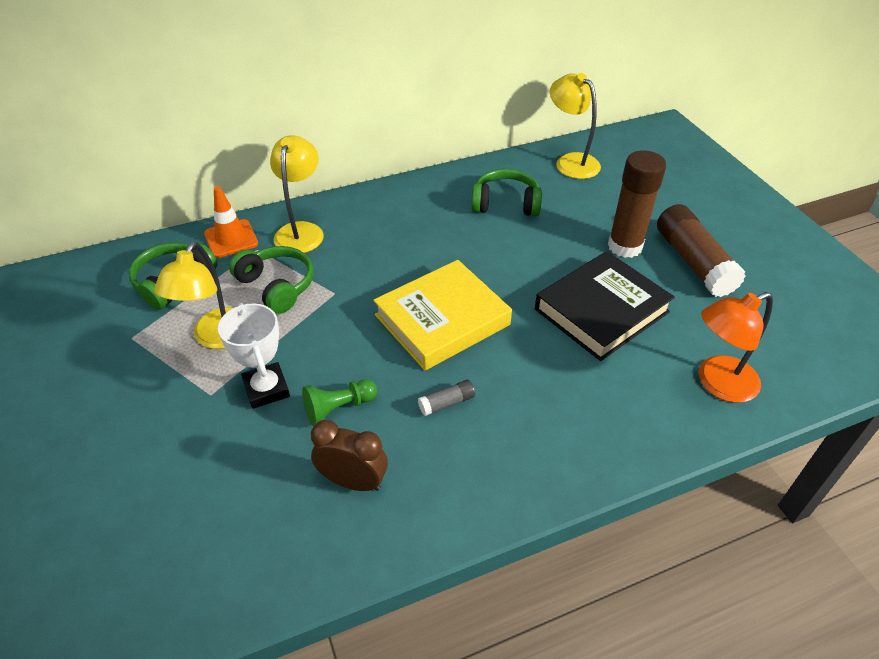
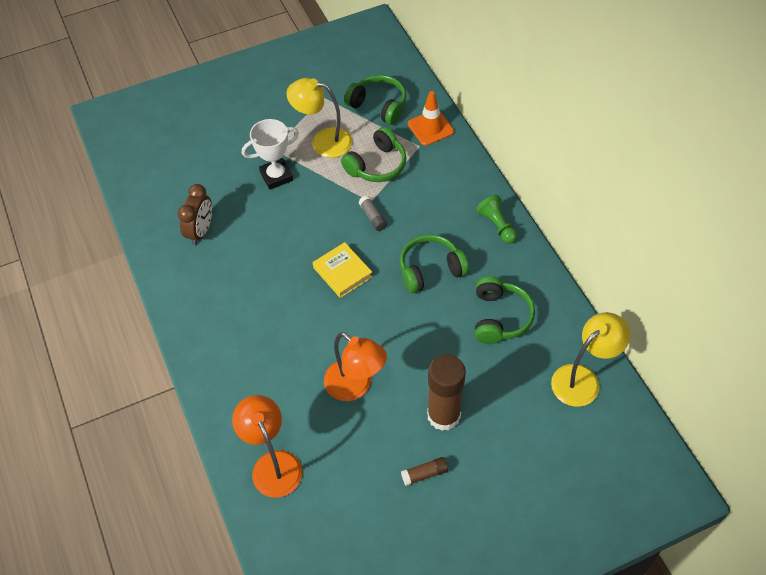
camera: 90 degrees right, 10 degrees up
(301, 231) = (444, 170): yellow lamp -> none
(338, 408) = (258, 217): green pawn -> green pawn (497, 225)
(442, 320) = (342, 272): yellow book -> yellow book, size x0.56
(444, 247) = (430, 270): none -> green headphones
(446, 403) = (260, 278): grey glue stick -> grey glue stick (373, 217)
(601, 311) = (355, 386): black book -> orange lamp
(693, 262) = (424, 474): brown glue stick -> brown glue stick, size x0.44

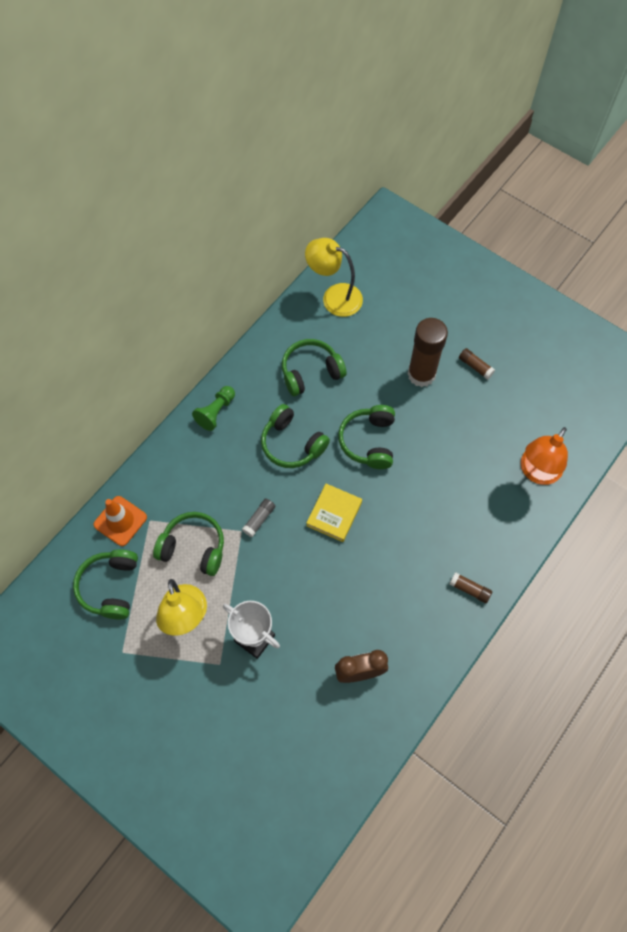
camera: 120 degrees left, 10 degrees up
(206, 342) = (469, 589): none -> brown glue stick
(355, 386) = (436, 447): orange lamp -> none
(396, 332) = (369, 441): none -> green headphones

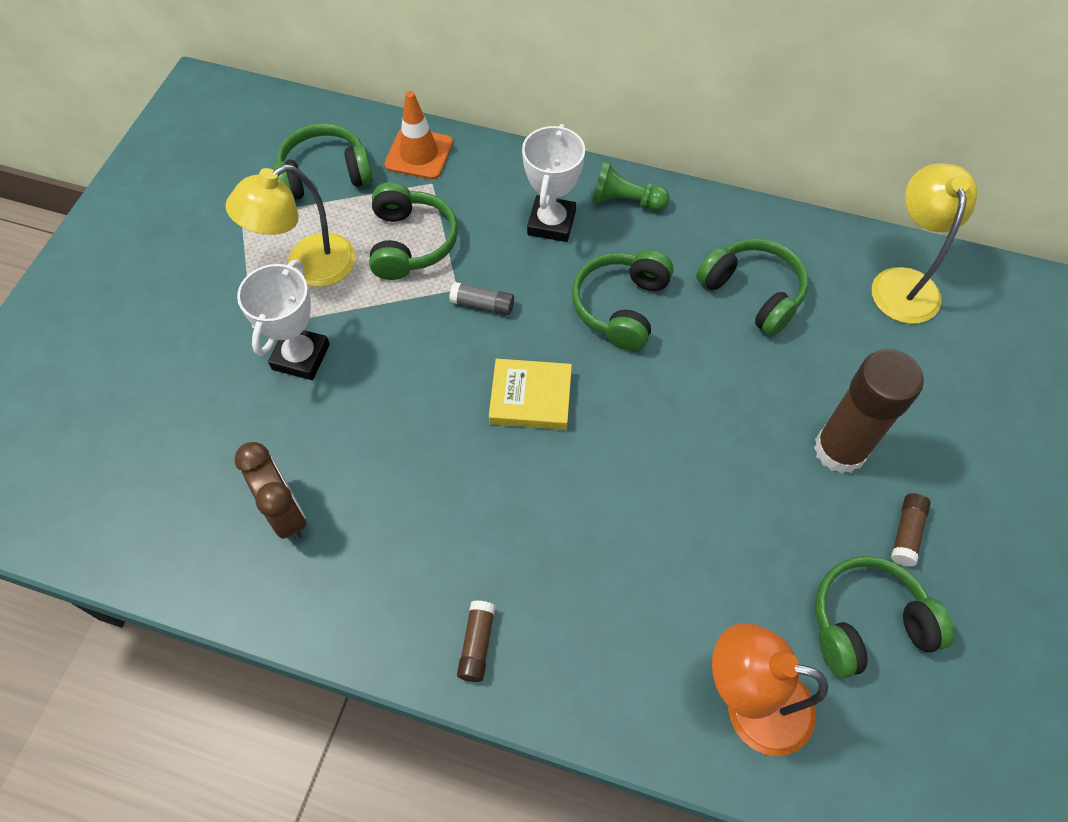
camera: 70 degrees right, 5 degrees down
(214, 460) = (551, 223): none -> white trophy
(369, 441) = (676, 408): green headphones -> green headphones (867, 623)

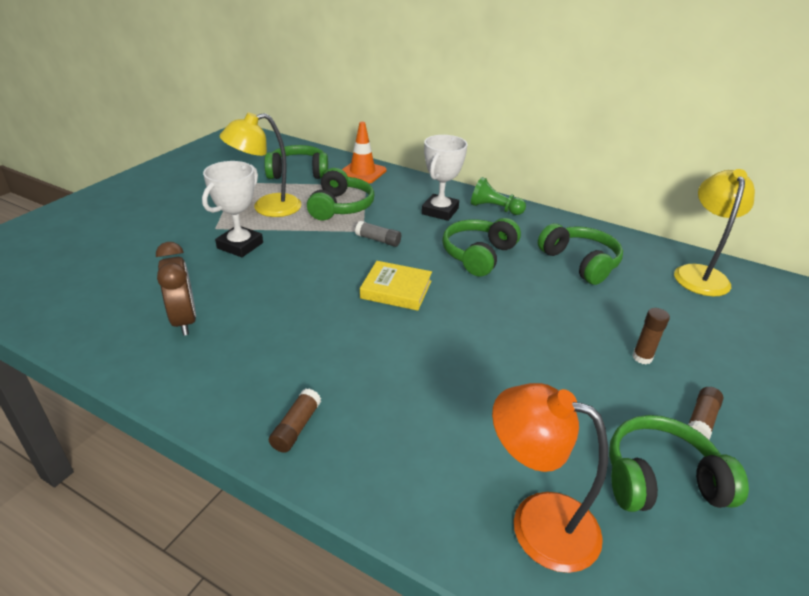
camera: 10 degrees right, 25 degrees down
(839, 450) = (642, 357): brown glue stick -> brown glue stick, size x0.44

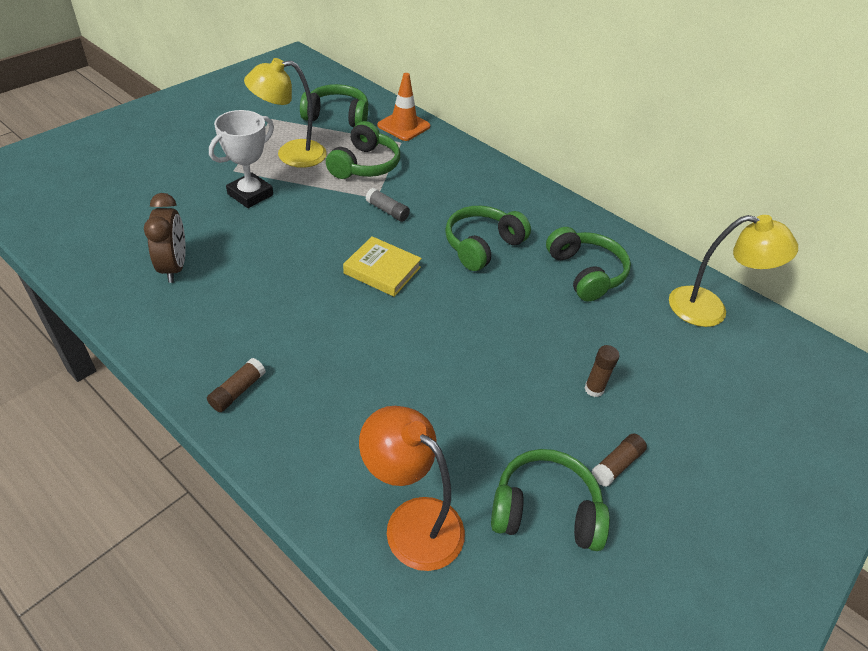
camera: 10 degrees right, 10 degrees up
(440, 211) = (465, 187): white trophy -> none
(494, 208) = (525, 193): green pawn -> none
(700, 274) = (710, 309): yellow lamp -> yellow lamp turned 75 degrees clockwise

